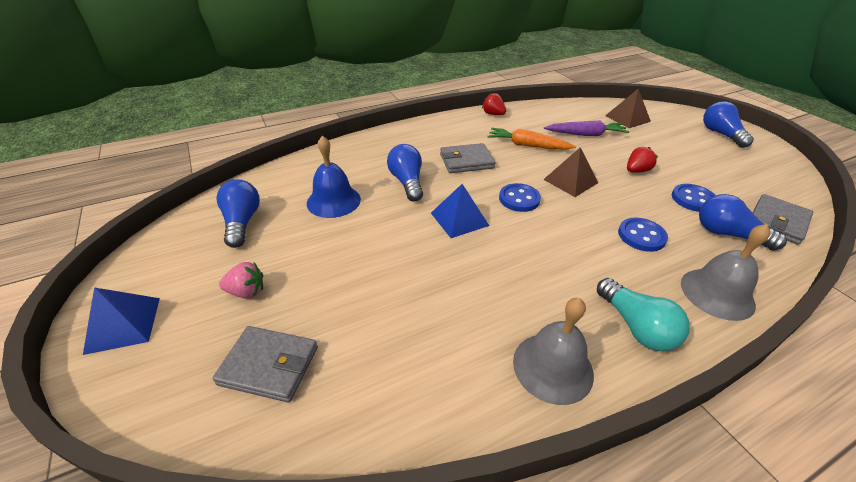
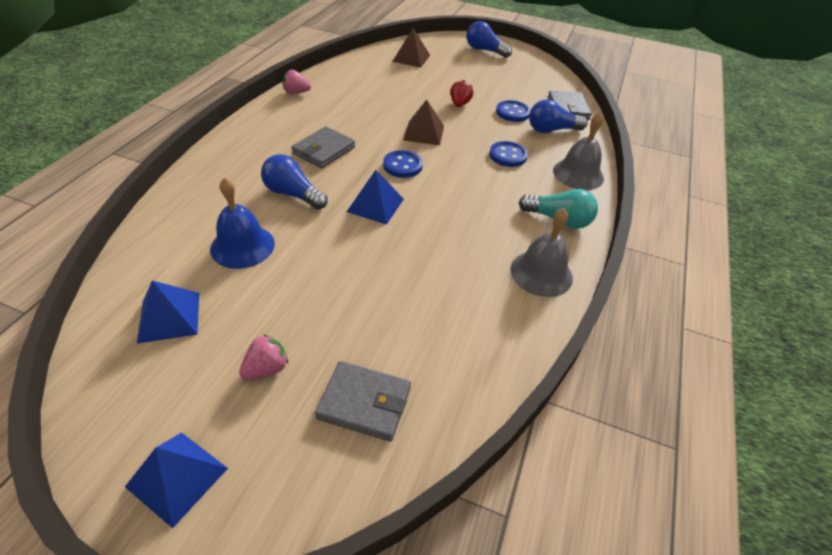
camera: 45 degrees left, 5 degrees up
(242, 222) = (169, 317): blue light bulb -> blue pyramid
(269, 365) = (364, 403): grey wallet -> grey wallet turned 45 degrees clockwise
(493, 114) = (296, 93): red strawberry -> pink strawberry
(527, 145) = (359, 114): orange carrot -> none
(585, 134) = (394, 85): purple carrot -> none

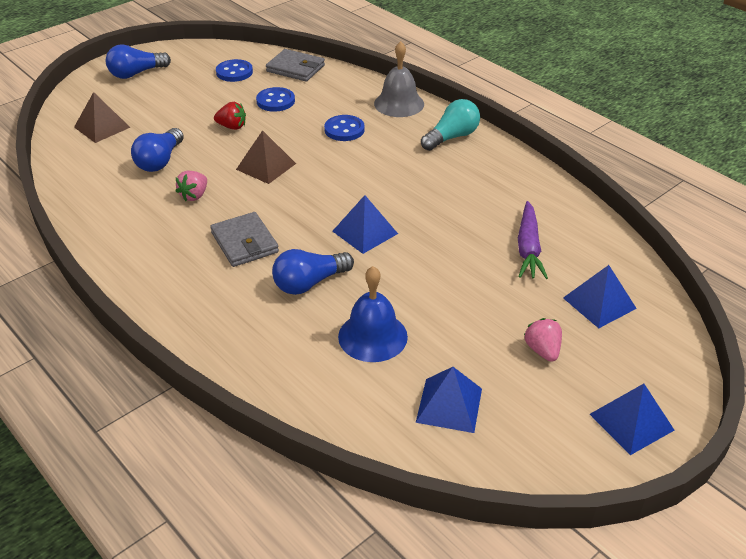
camera: 60 degrees left, 5 degrees down
(296, 93) = (99, 235): pink strawberry -> pink strawberry (194, 195)
(364, 403) = (599, 303): grey wallet -> blue pyramid
(402, 165) = (313, 197): blue button -> blue button (234, 72)
(422, 319) = (528, 248): none -> purple carrot
(459, 104) = (232, 127): red strawberry -> red strawberry turned 150 degrees clockwise
(541, 273) = (509, 170): grey bell -> none
(551, 130) = (323, 91): blue light bulb -> blue light bulb (160, 161)

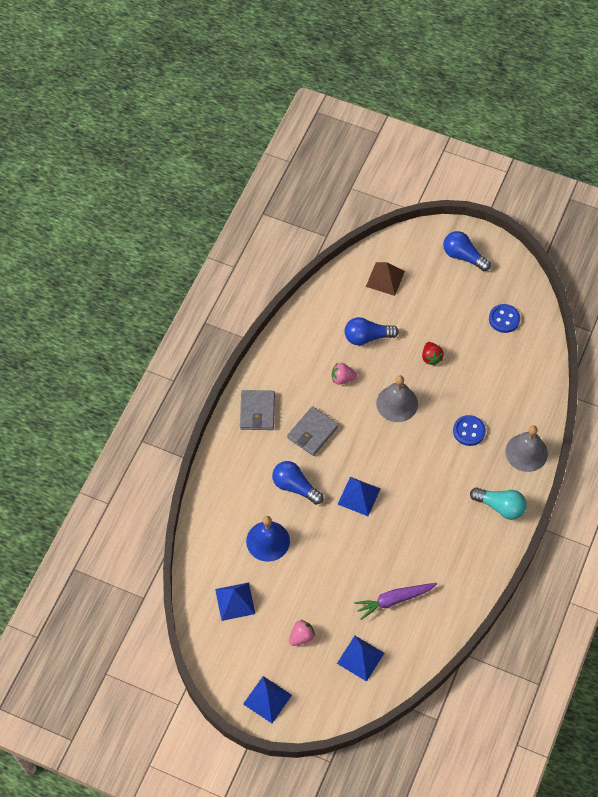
camera: 65 degrees right, 20 degrees up
(266, 166) = (397, 403): brown pyramid -> grey bell
(275, 101) = (480, 368): blue button -> none
(295, 68) = (535, 357): grey wallet -> grey wallet (257, 411)

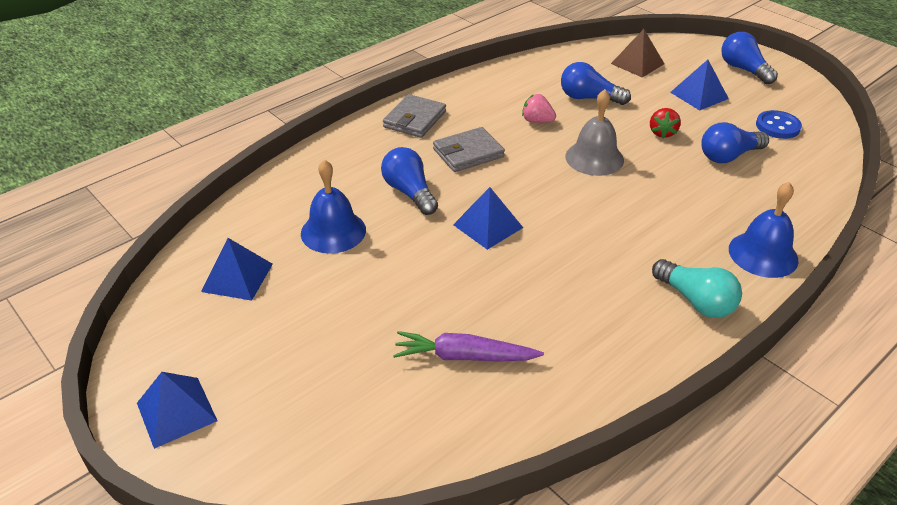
camera: 25 degrees right, 20 degrees down
(301, 637) = (292, 351): pink strawberry -> none
(360, 658) = (360, 413): blue pyramid -> blue pyramid (699, 95)
(469, 431) = (682, 209): blue button -> none
(481, 365) = (728, 156): none -> blue light bulb
(526, 452) = (763, 254): grey bell -> blue bell

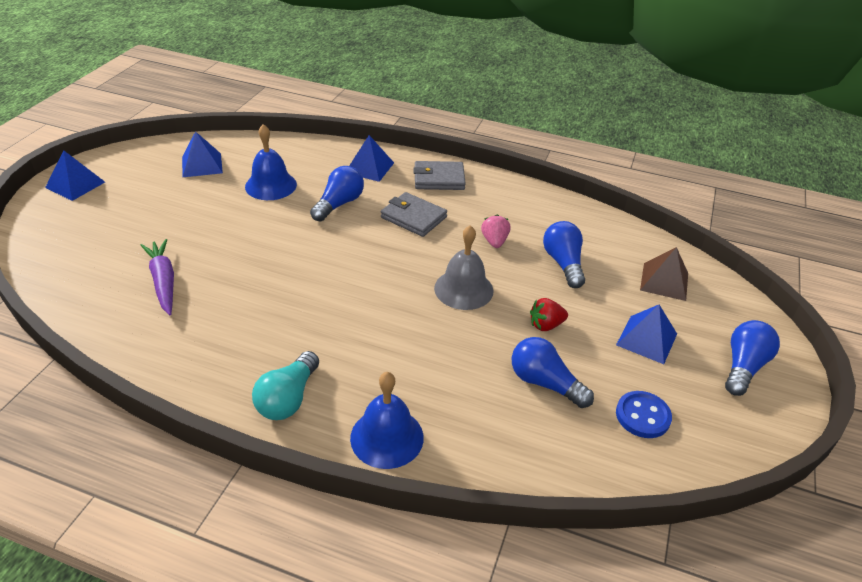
camera: 60 degrees right, 0 degrees up
(487, 226) = (321, 253): blue pyramid -> blue pyramid (369, 167)

